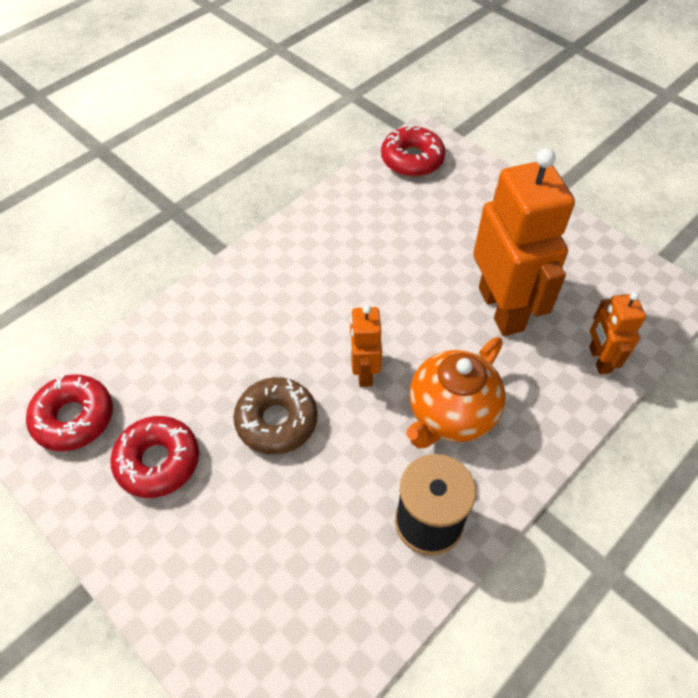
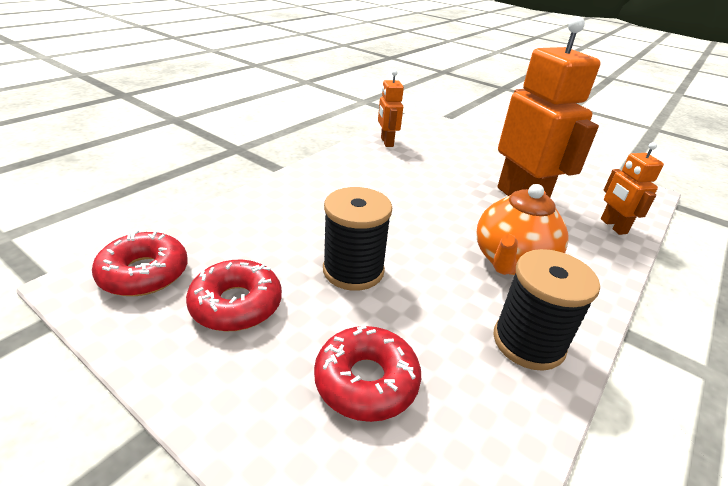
camera: 10 degrees left, 20 degrees down
(276, 421) = (353, 270): brown donut -> black spool
(364, 372) = (424, 236): orange robot -> orange robot (386, 142)
(412, 159) = (418, 127): red donut -> red donut (366, 381)

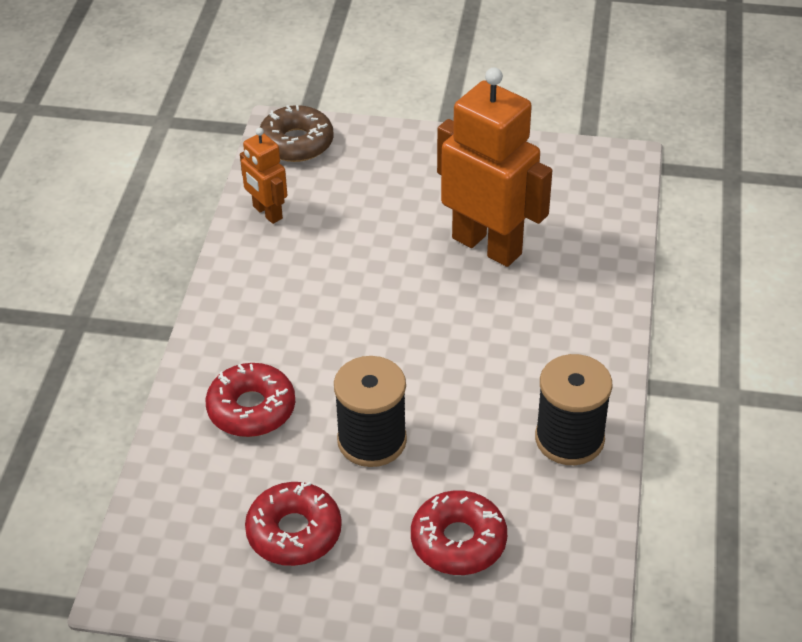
camera: 25 degrees left, 10 degrees up
(144, 273) = (174, 547): red donut -> red donut (251, 409)
(427, 124) = (296, 143): none -> brown donut
(511, 262) = (517, 351): orange teapot -> none
(613, 226) = (601, 244): orange robot -> none

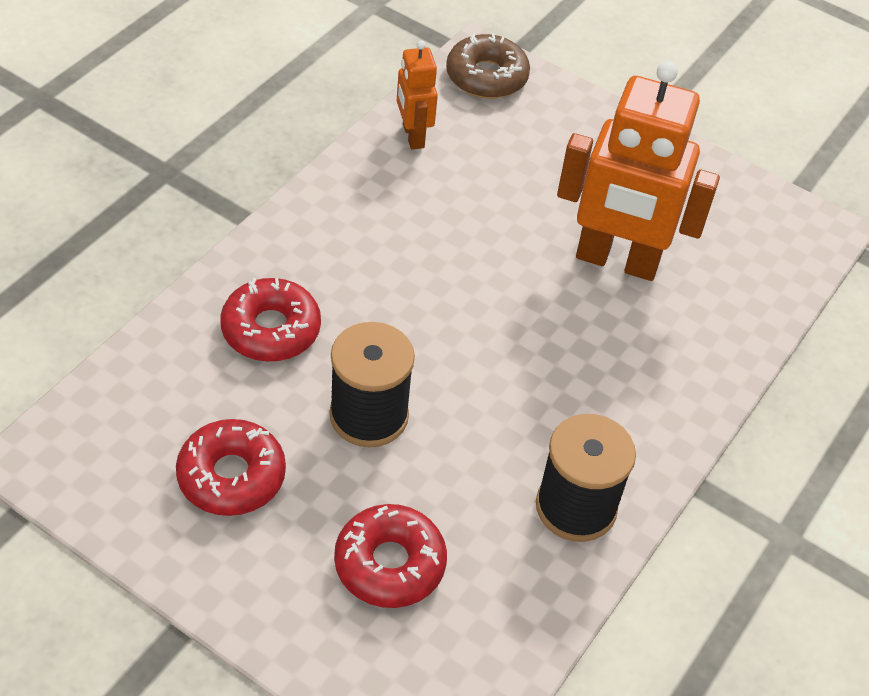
camera: 20 degrees right, 5 degrees up
(487, 245) = (617, 261): orange robot -> orange robot turned 135 degrees clockwise

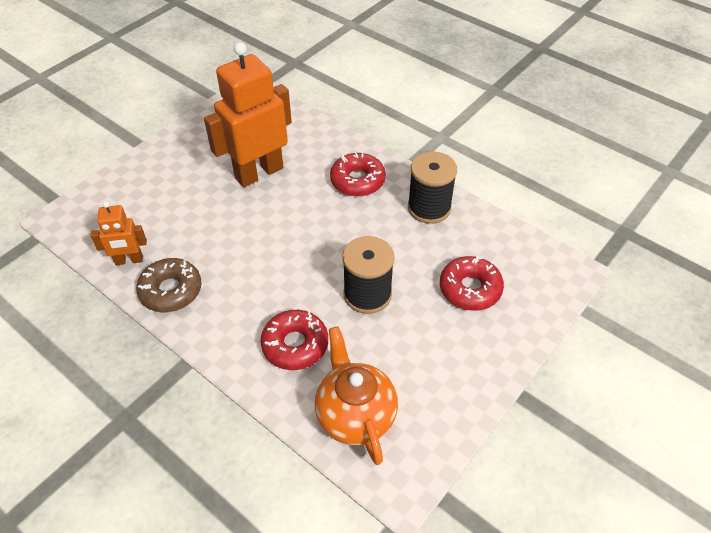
camera: 80 degrees left, 0 degrees up
(152, 404) = (355, 415): none -> orange teapot
(231, 476) = (413, 366): red donut -> red donut (357, 181)
(486, 77) = (81, 217): brown donut -> brown donut (171, 291)
(617, 261) = (259, 173): orange robot -> orange robot turned 150 degrees counterclockwise

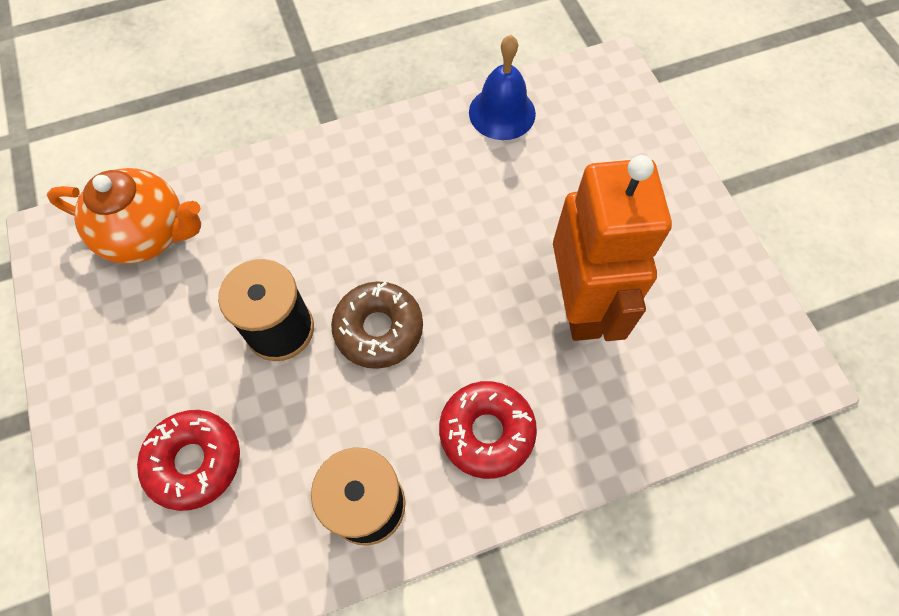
camera: 120 degrees right, 15 degrees up
(129, 260) = (502, 113): orange robot -> blue bell
(171, 291) = (429, 136): brown donut -> brown donut (378, 329)
(295, 345) = (270, 220): red donut -> none

